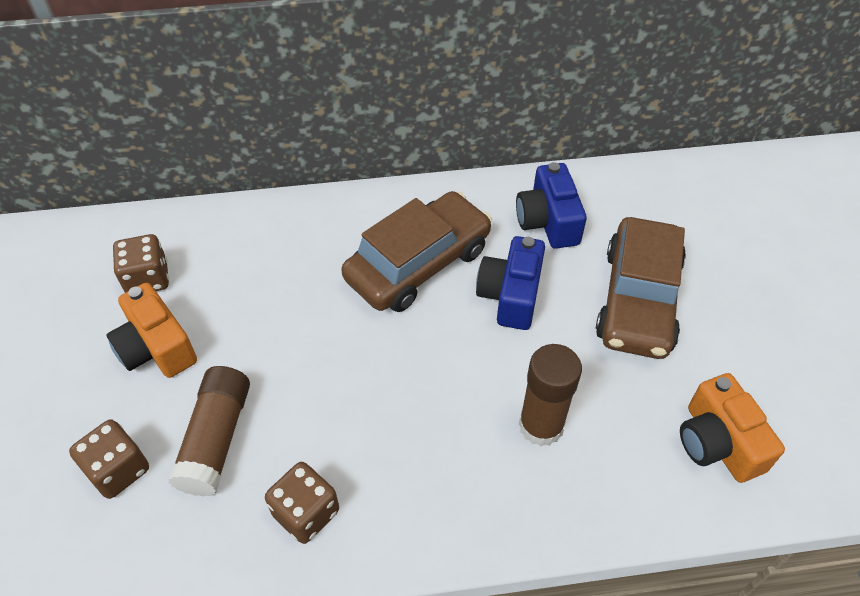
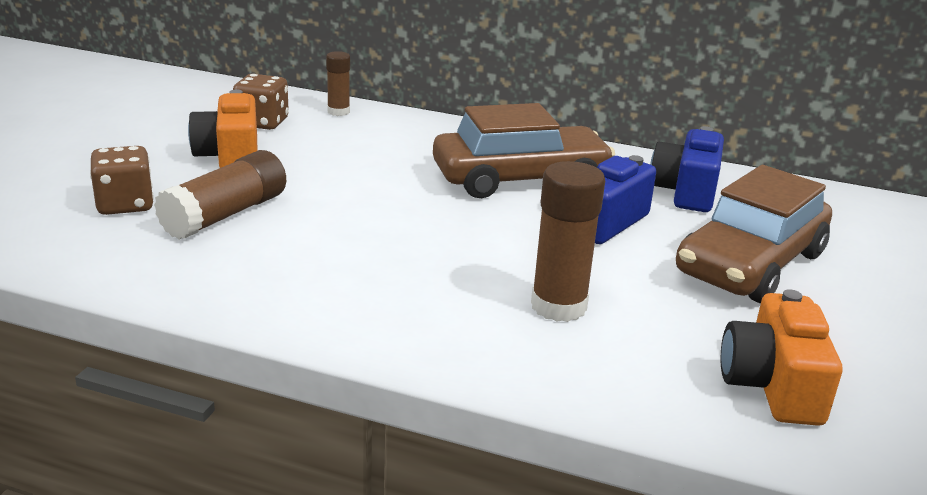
camera: 25 degrees right, 25 degrees down
(204, 228) = (338, 112): none -> brown glue stick
(306, 513) = (259, 279): brown dice -> none

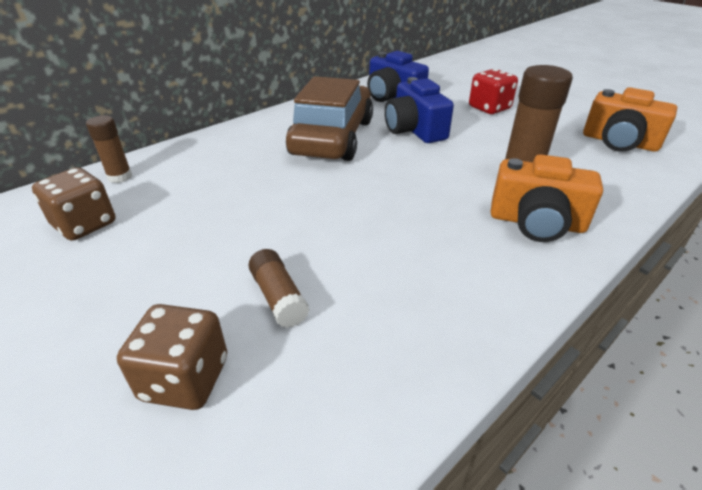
camera: 60 degrees left, 10 degrees up
(225, 215) = (279, 297): brown glue stick -> brown glue stick, size x0.59
(230, 156) = (141, 264): orange camera -> orange camera (536, 222)
(750, 264) = (489, 108): brown car -> red dice

